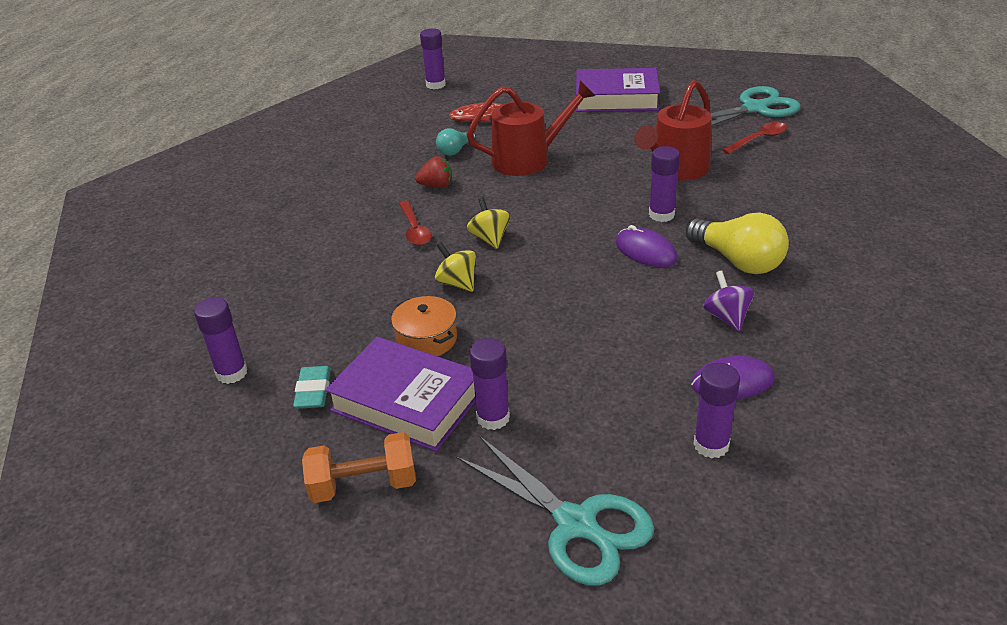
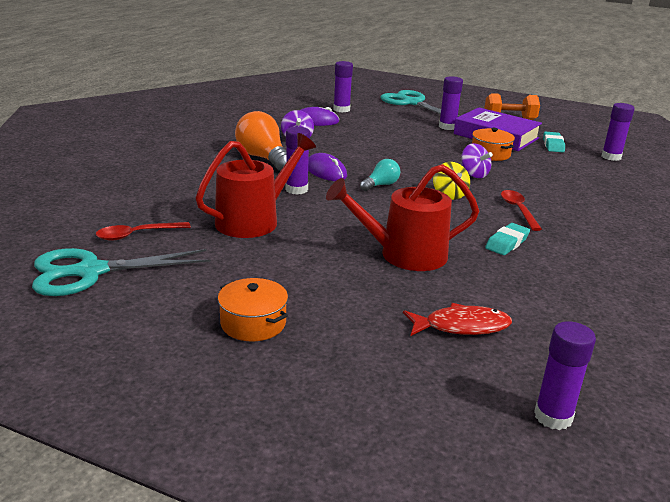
camera: 175 degrees left, 10 degrees down
(436, 186) = (507, 243): red strawberry -> turquoise eraser
(455, 150) = (493, 279): turquoise light bulb -> turquoise light bulb (381, 185)
(457, 283) = (474, 174): yellow spinning top -> purple spinning top
(616, 98) = (253, 323): purple book -> orange pot
(738, 261) = (263, 158): yellow light bulb -> orange light bulb

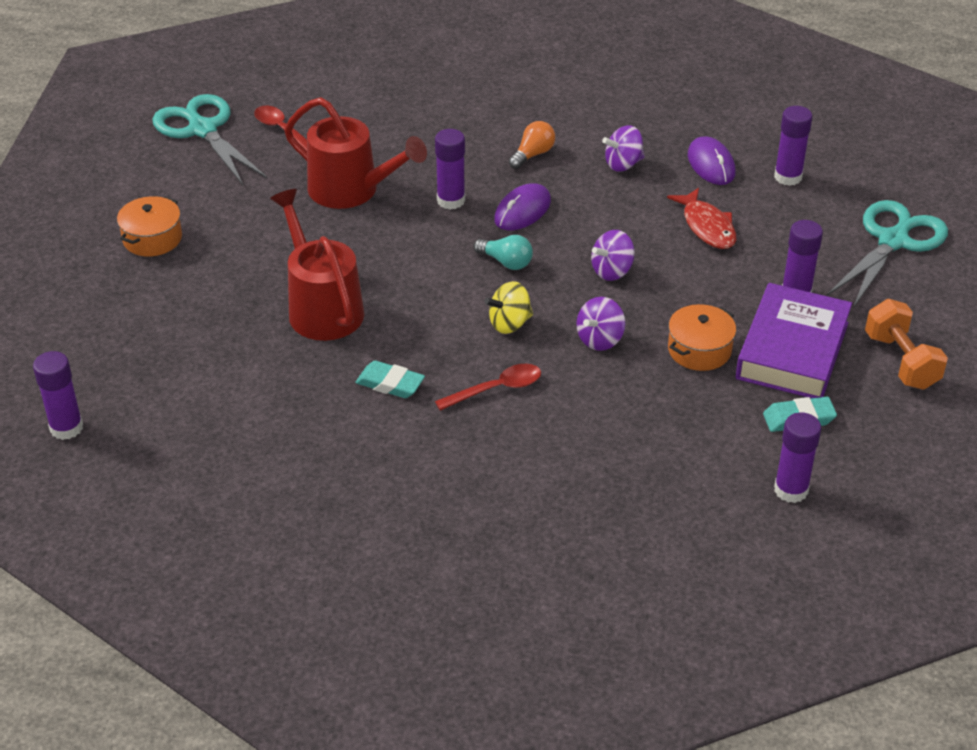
camera: 75 degrees right, 15 degrees up
(263, 158) = (533, 154): orange light bulb -> orange light bulb, size x0.55
(406, 160) = (612, 271): none -> purple spinning top
(461, 326) = (190, 363): red fish -> red fish (707, 226)

